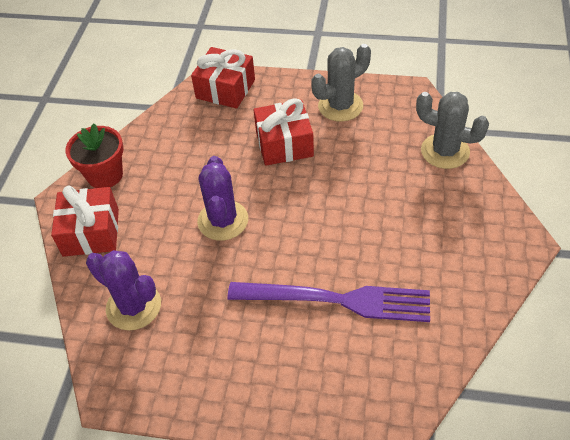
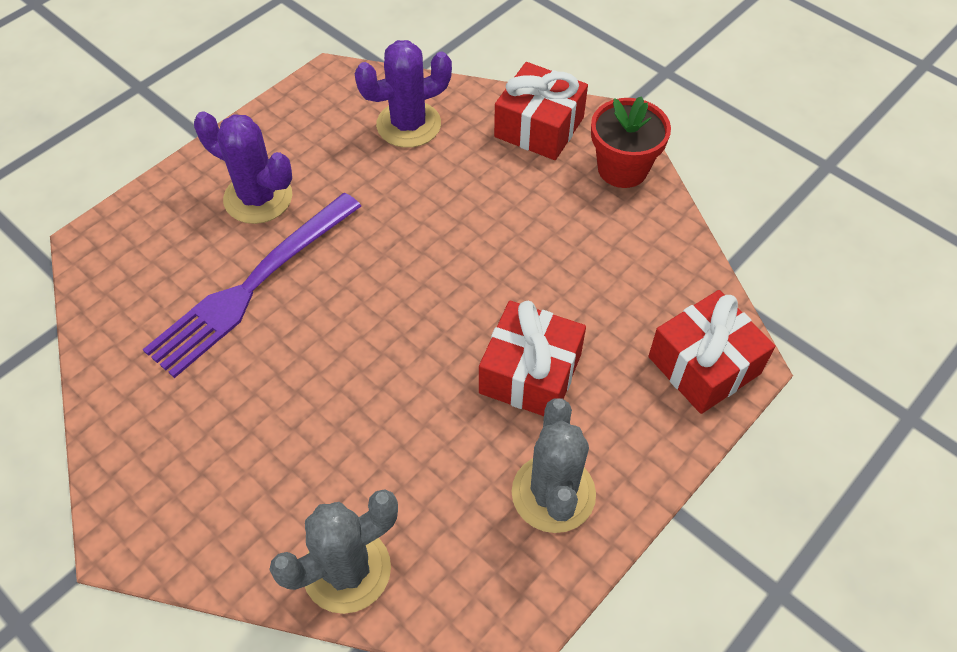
camera: 120 degrees right, 5 degrees up
(223, 220) = (454, 243): purple cactus -> purple cactus (258, 198)

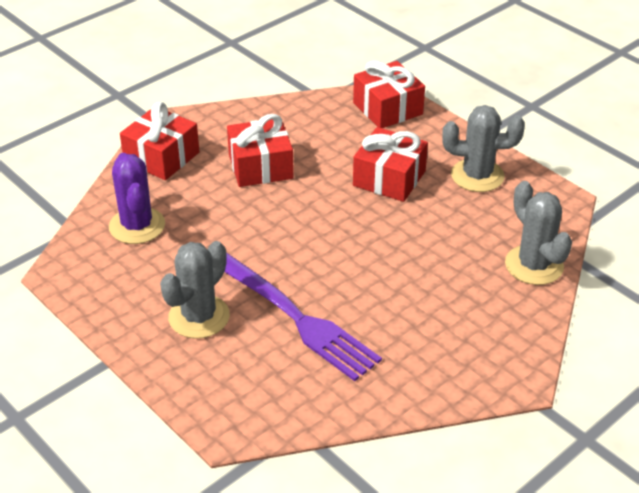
camera: 85 degrees left, 15 degrees down
(258, 198) = (199, 317): purple cactus -> grey cactus
(535, 225) = (260, 166): none -> red gift
(622, 169) = (215, 122): red flower pot -> none

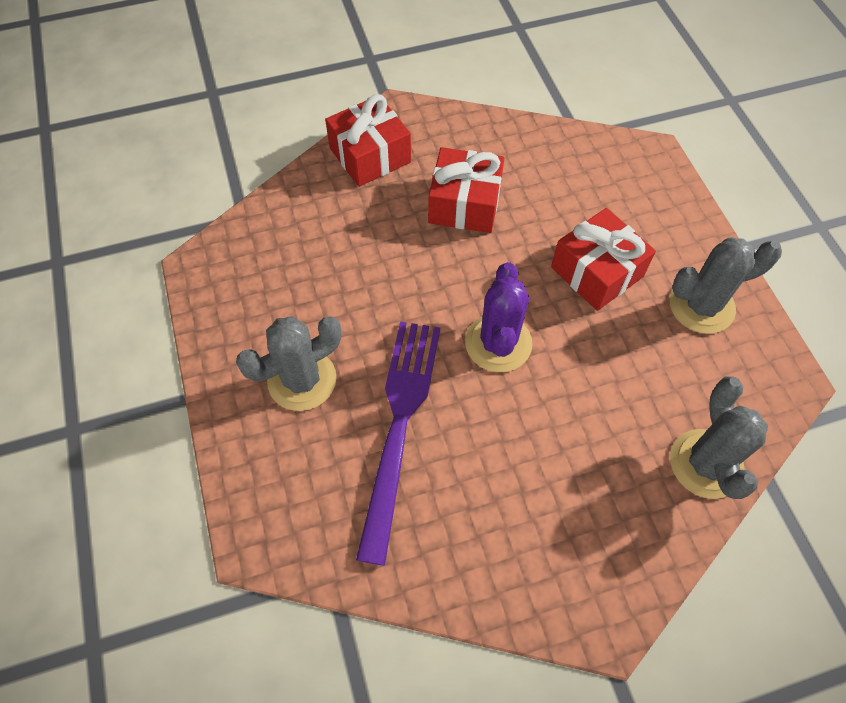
camera: 25 degrees right, 20 degrees up
(137, 226) = (301, 235): purple cactus -> purple cactus (498, 343)
(296, 318) = (399, 424): purple fork -> purple fork turned 150 degrees counterclockwise
(387, 109) = (643, 173): red gift -> none
(477, 176) = (701, 306): grey cactus -> grey cactus turned 45 degrees counterclockwise

